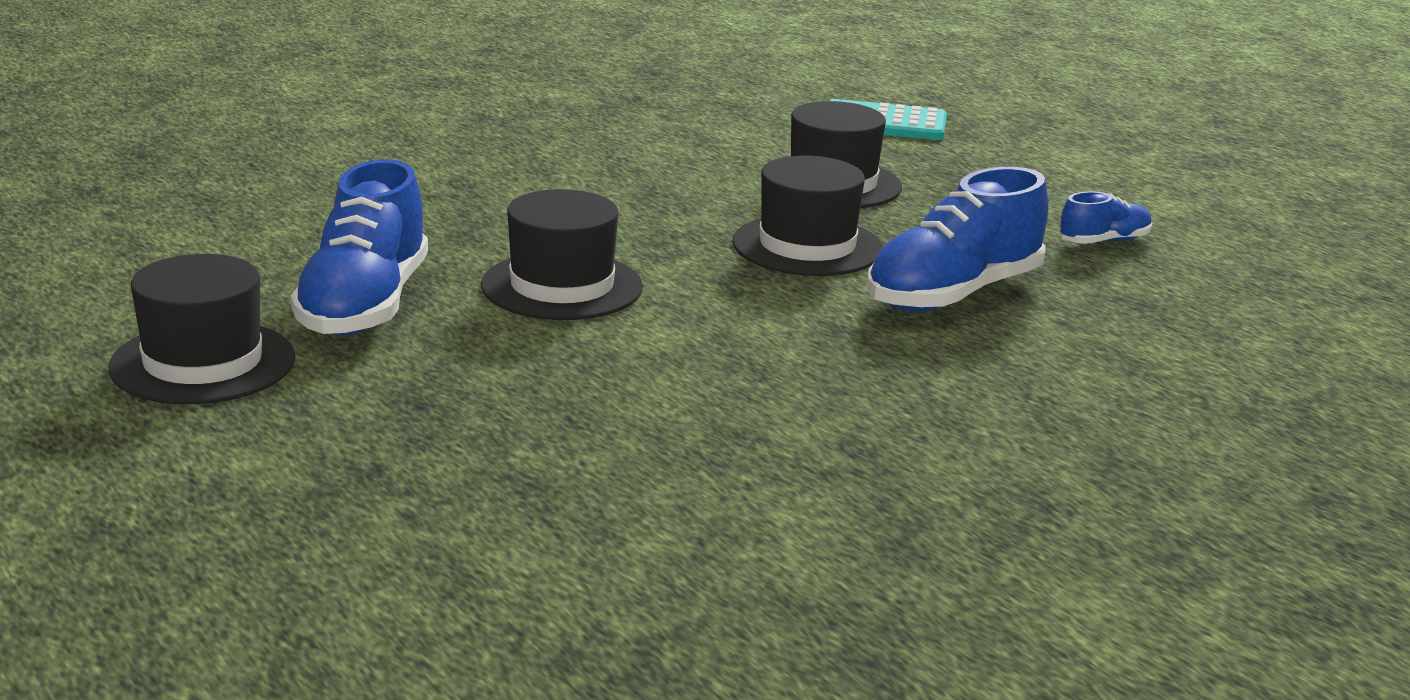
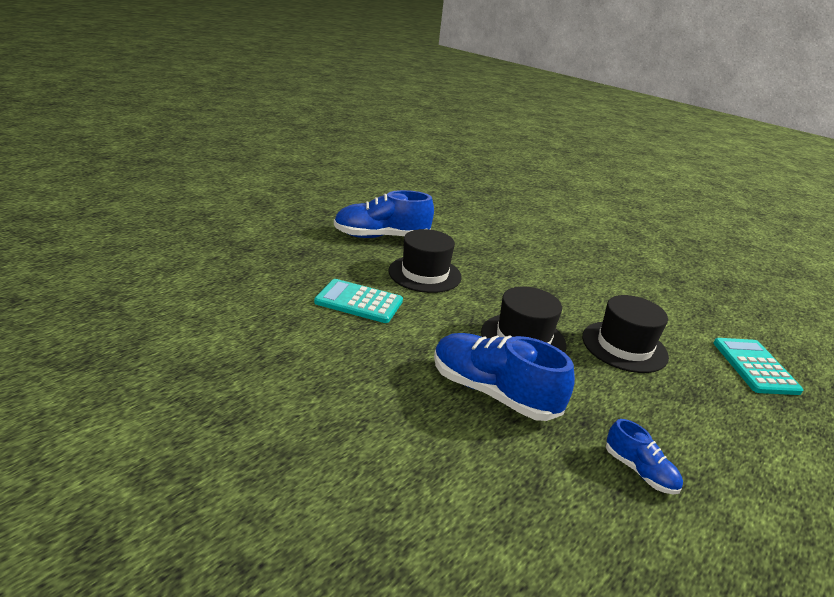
camera: 75 degrees right, 5 degrees up
(203, 363) = (321, 216): black hat -> none
(666, 362) = (359, 302): none -> turquoise calculator

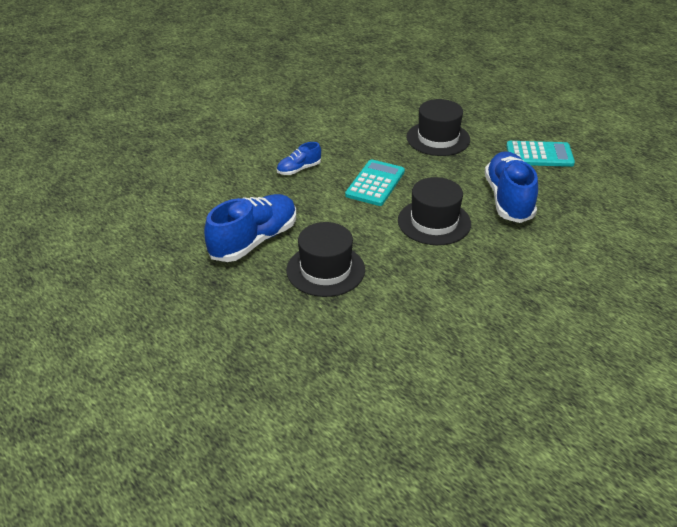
camera: 100 degrees right, 10 degrees up
(624, 346) = (314, 340): black hat -> black hat (438, 138)
(639, 471) = (161, 298): blue shoe -> blue shoe (299, 169)
(754, 366) = (276, 448): turquoise calculator -> turquoise calculator (539, 155)

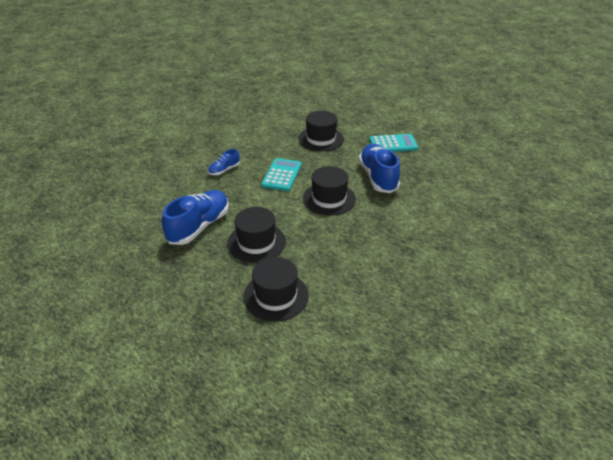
camera: 10 degrees left, 0 degrees up
(339, 343) = (276, 296): none -> black hat

